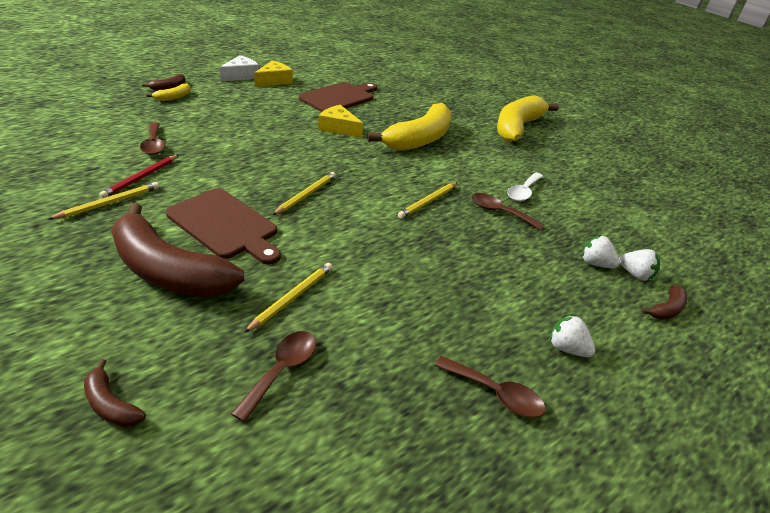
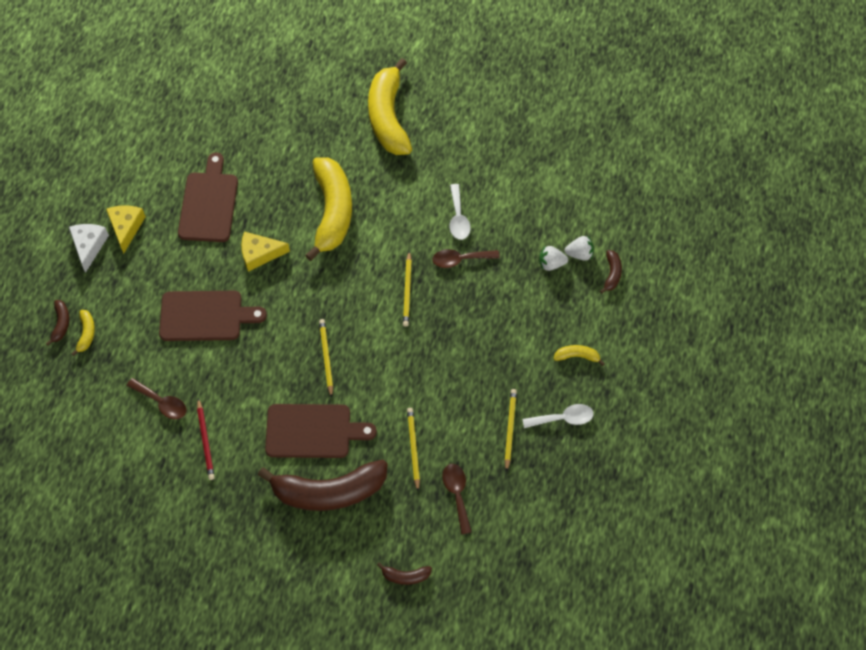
camera: 35 degrees left, 25 degrees up
(109, 203) = (221, 479): yellow pencil -> yellow pencil (509, 429)
(256, 130) = (205, 316): none -> brown cutting board
(495, 393) = (563, 418): brown spoon -> white spoon
(566, 348) = (577, 356): white strawberry -> yellow banana

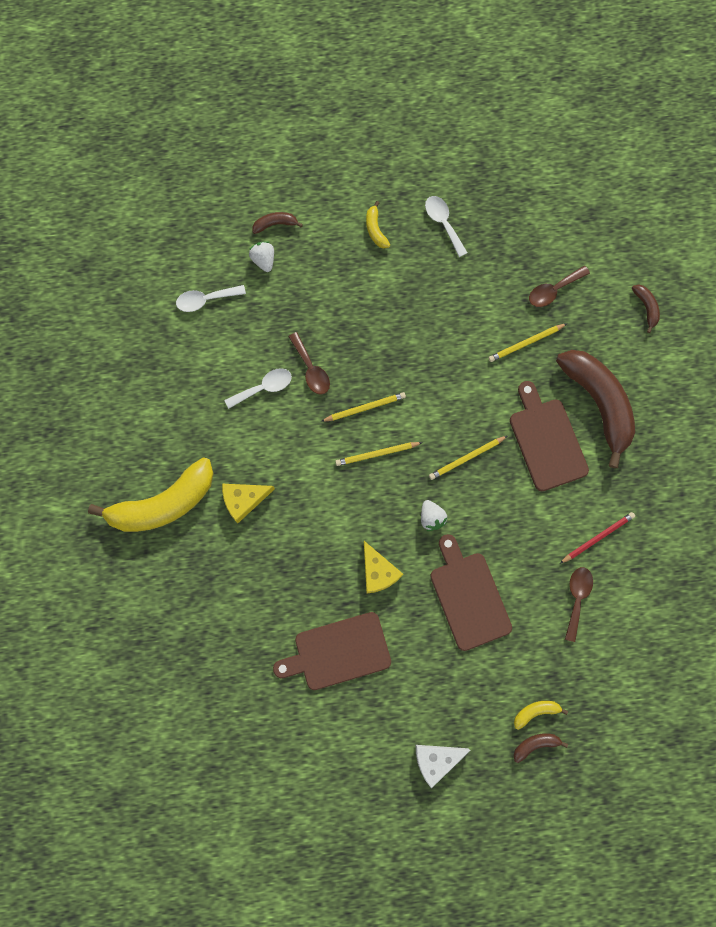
camera: 110 degrees left, 15 degrees up
(126, 227) = (399, 729): yellow cheese -> yellow cheese (244, 500)
(332, 212) = (301, 517): yellow banana -> none
(509, 429) = (472, 265): yellow pencil -> yellow pencil (377, 454)
(551, 264) = (284, 282): white strawberry -> white strawberry (431, 517)
(557, 198) = (205, 299): none -> white spoon

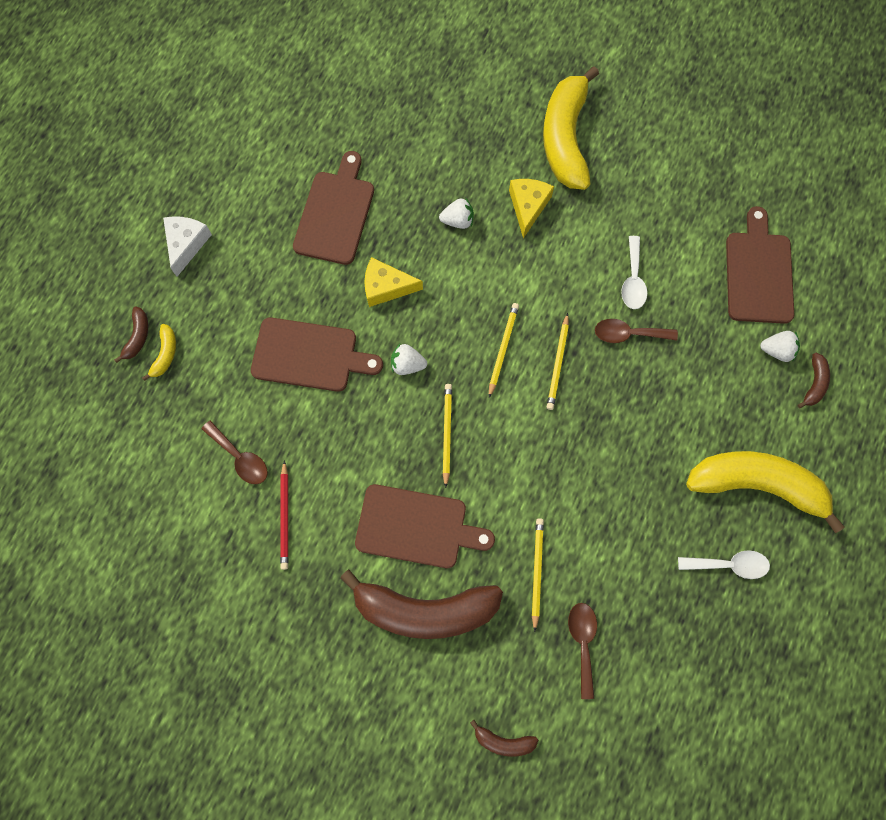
camera: 120 degrees right, 5 degrees down
(205, 299) = (758, 273): white spoon -> brown cutting board
(288, 548) = (458, 221): none -> white strawberry
(375, 229) = (757, 485): yellow banana -> yellow banana, size x2.41

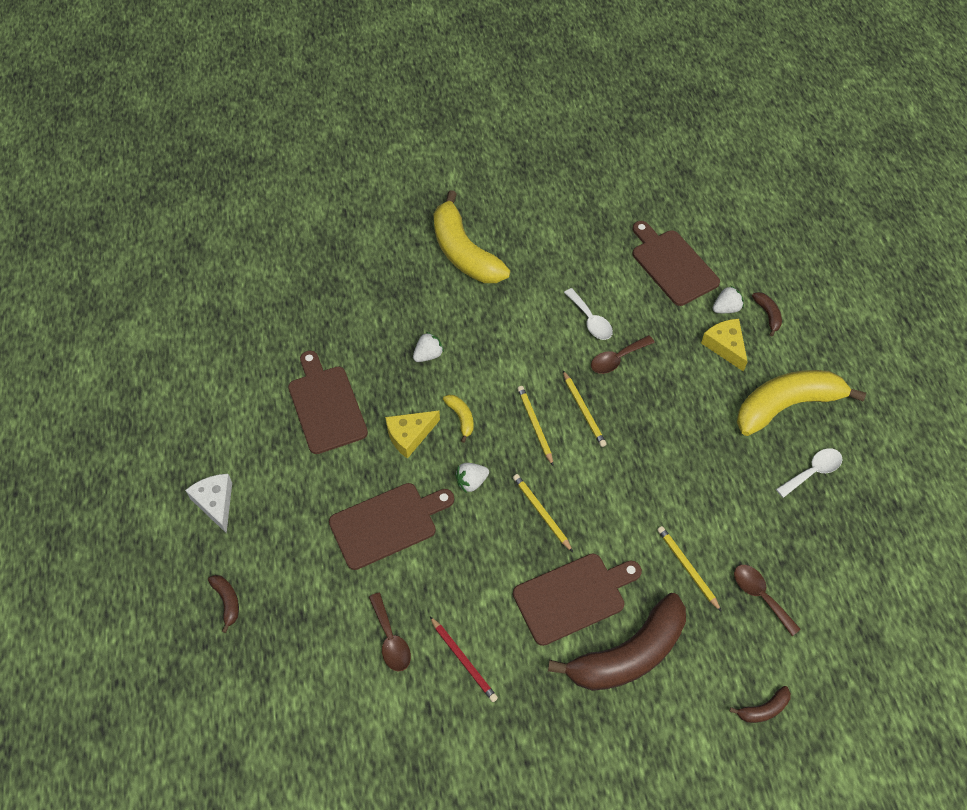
camera: 35 degrees left, 15 degrees down
(165, 354) = (263, 600): yellow banana -> yellow banana (461, 418)
(240, 458) = (390, 639): brown spoon -> brown spoon turned 60 degrees clockwise
(528, 206) = (473, 314): yellow cheese -> yellow cheese (725, 346)

